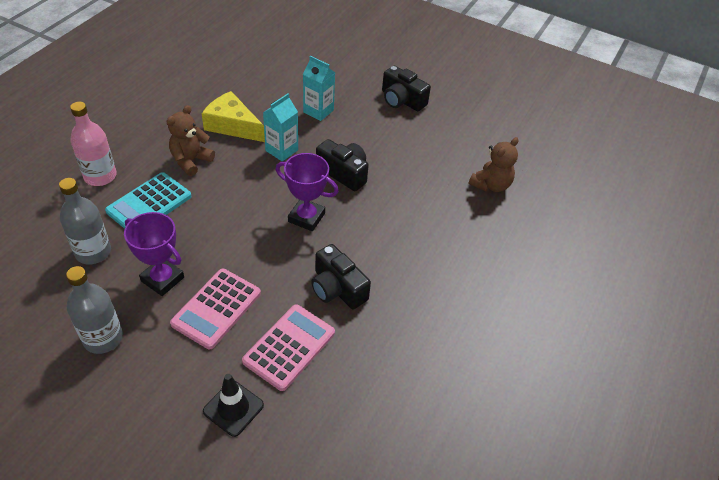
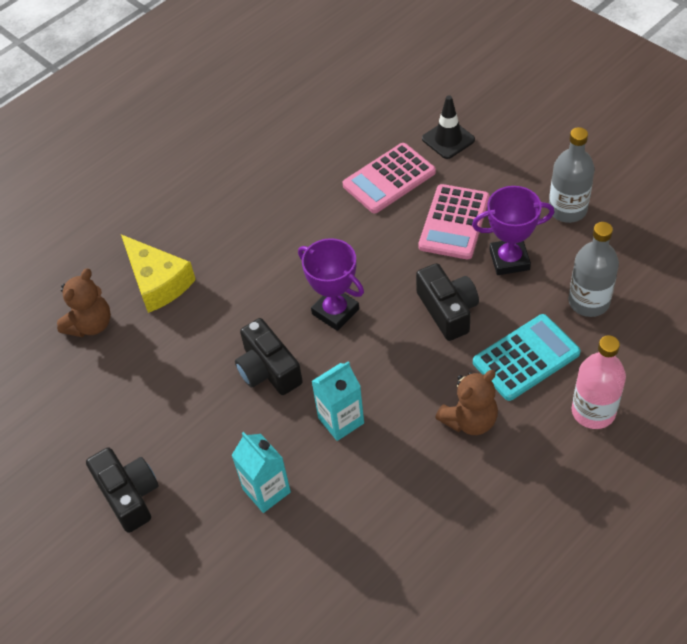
camera: 155 degrees left, 5 degrees up
(162, 279) = (509, 260): purple trophy -> purple trophy turned 60 degrees counterclockwise
(216, 308) = (454, 222): pink calculator -> pink calculator turned 150 degrees clockwise
(232, 125) = (403, 479): yellow cheese -> yellow cheese (158, 282)
(337, 288) = (326, 225): black camera -> black camera (448, 310)
(491, 185) = (90, 324): brown teddy bear -> brown teddy bear turned 150 degrees clockwise

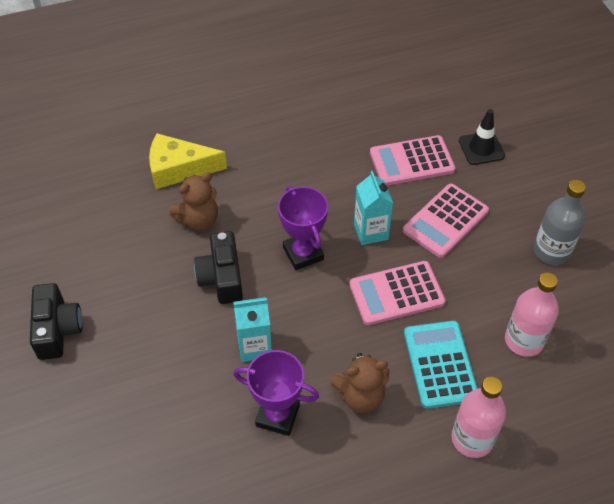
camera: 20 degrees right, 0 degrees up
(90, 324) = (109, 181): brown teddy bear -> brown teddy bear (198, 220)
(158, 282) = (179, 169): yellow cheese -> yellow cheese turned 105 degrees clockwise
(266, 491) = (162, 376): turquoise carton -> turquoise carton (370, 231)
(448, 310) = (396, 293): black camera -> pink calculator
(509, 260) = (474, 273): purple trophy -> purple trophy (277, 415)
(526, 358) = (440, 364): turquoise calculator -> turquoise calculator turned 90 degrees counterclockwise
(588, 302) = (524, 340): grey bottle -> pink bottle

